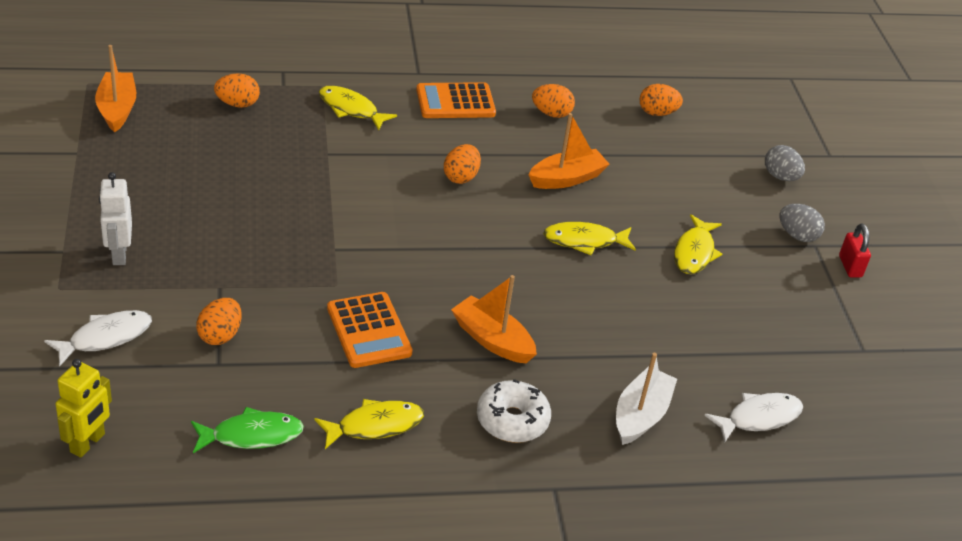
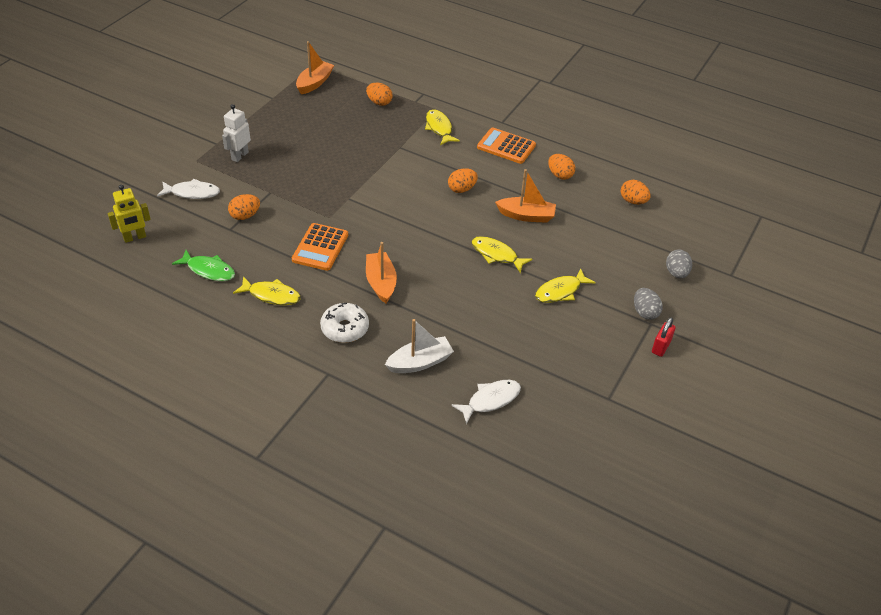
camera: 40 degrees right, 5 degrees up
(759, 418) = (490, 400): white fish -> white fish turned 45 degrees counterclockwise

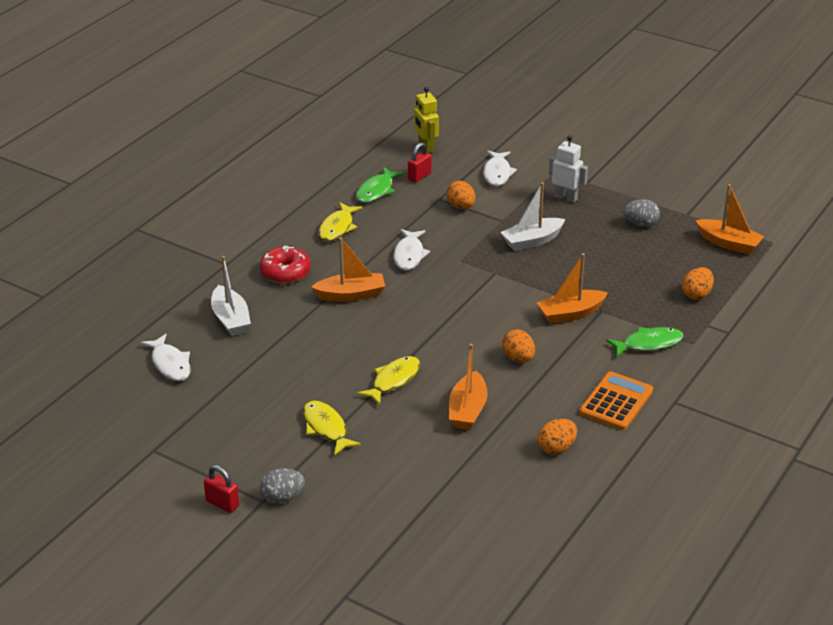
camera: 95 degrees right, 10 degrees down
(188, 242) = (419, 176): none -> red padlock
(303, 176) = (532, 241): none -> white boat
(320, 247) = (409, 255): orange calculator -> white fish
(345, 328) = (285, 272): white donut -> red donut
(404, 161) = (570, 314): none -> orange boat
(439, 128) = (648, 344): yellow fish -> green fish
(633, 201) = (503, 516): orange egg -> none
(676, 273) = (352, 539): grey egg -> grey egg (640, 224)

